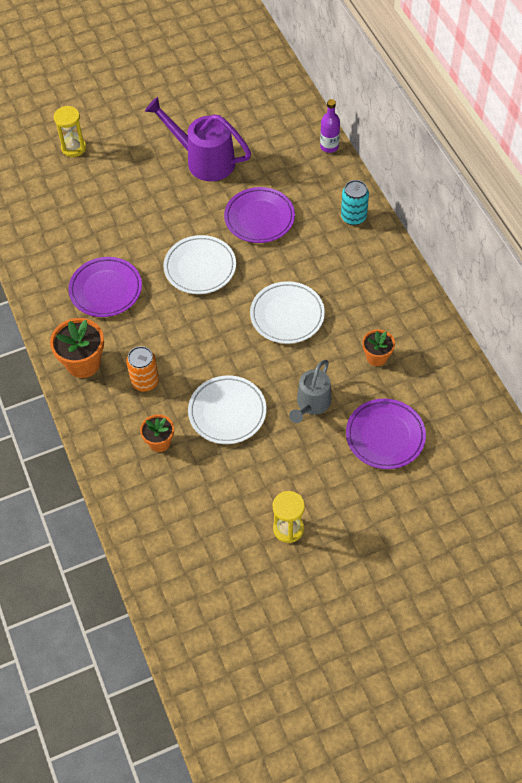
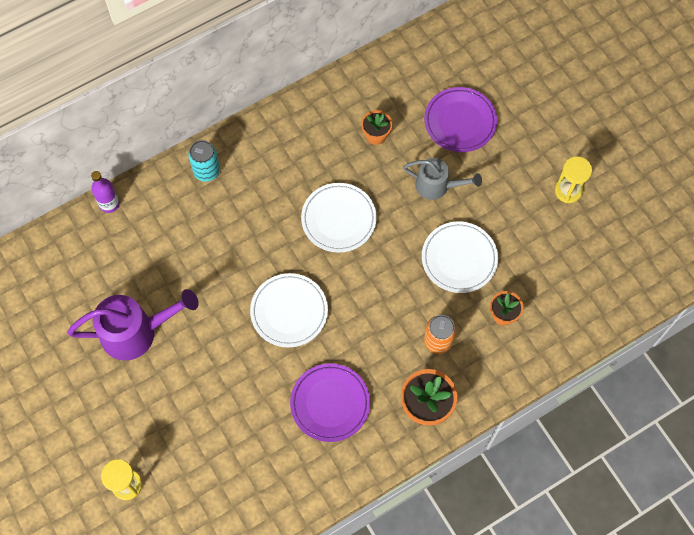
camera: 100 degrees left, 10 degrees up
(203, 160) = (137, 332): purple watering can -> purple watering can turned 120 degrees counterclockwise
(259, 218) = (216, 262): purple plate -> none

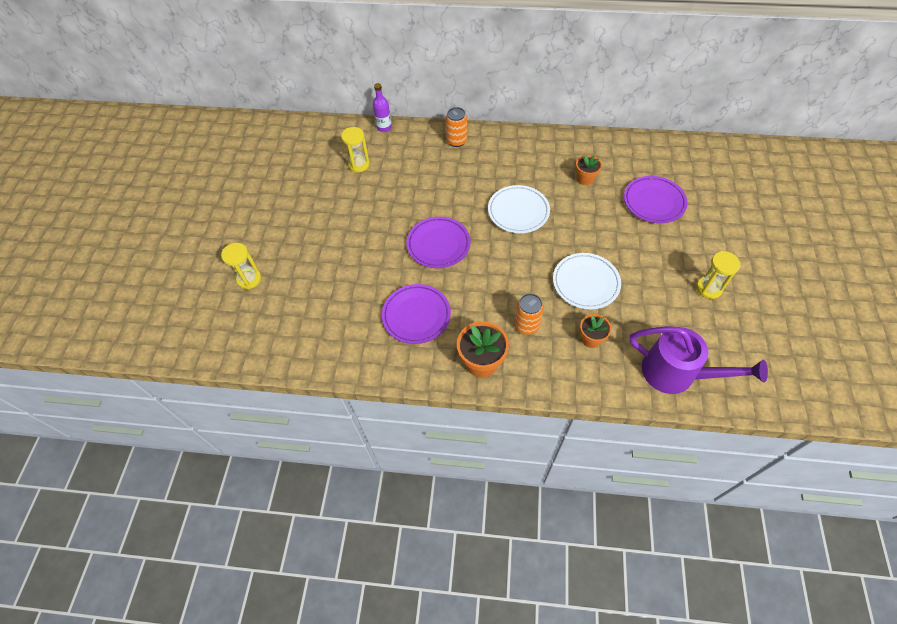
camera: 40 degrees right, 10 degrees down
(123, 271) = (359, 164): none -> yellow hourglass
(137, 332) = (336, 200): purple watering can -> purple watering can (677, 374)
(206, 171) = (456, 141): turquoise can -> orange can
(289, 311) = (438, 244): white plate -> purple plate
(437, 186) = (605, 230): grey watering can -> none

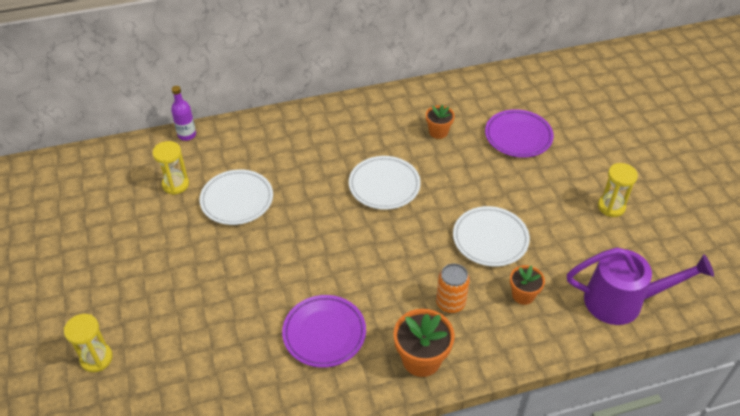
camera: 25 degrees left, 10 degrees down
(398, 190) = (237, 200): none -> white plate
(438, 244) = (312, 247): purple plate -> none
(456, 141) = (280, 128): orange can -> none

